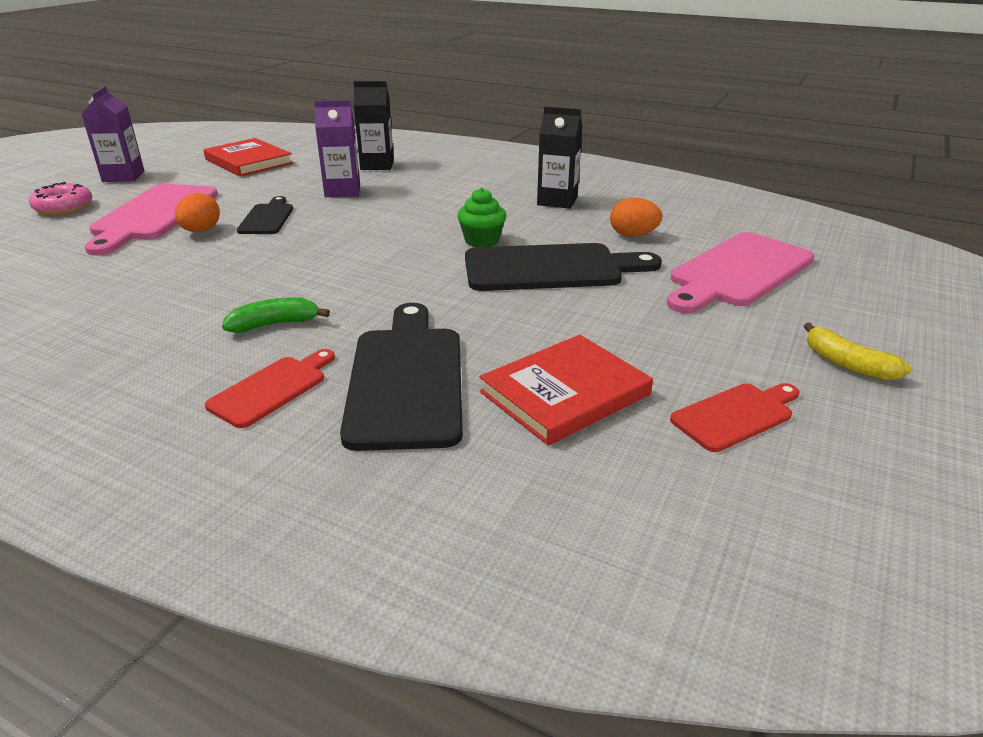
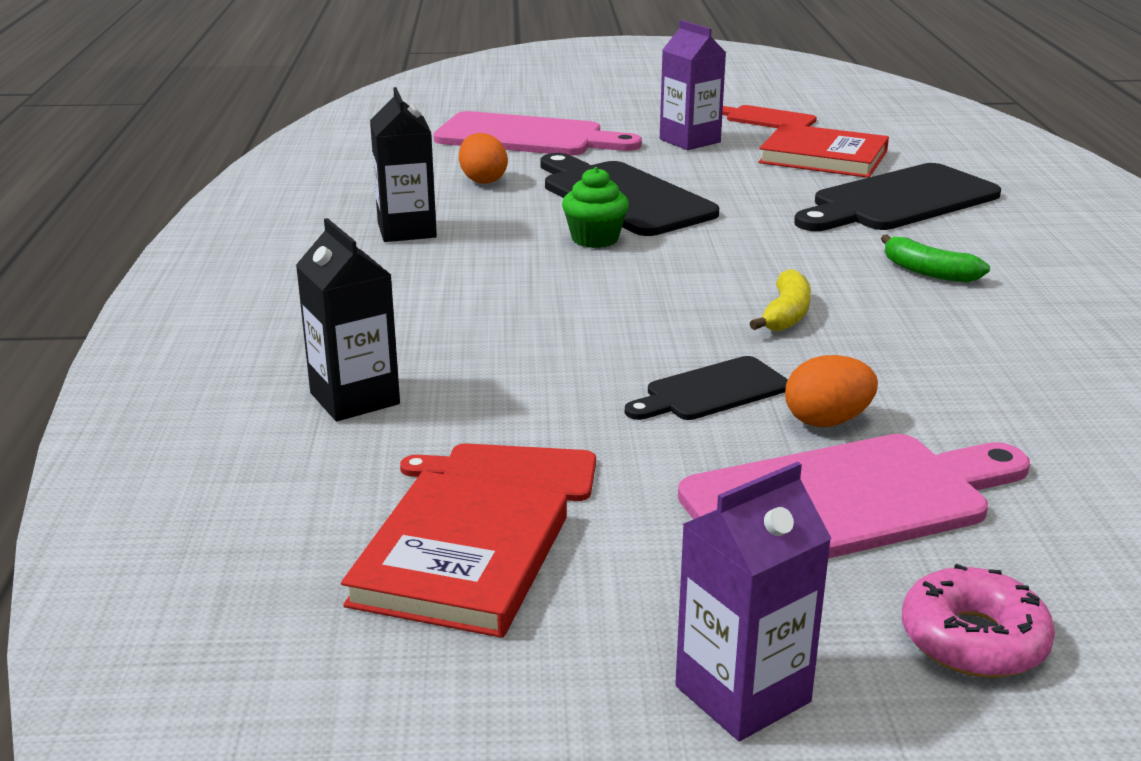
camera: 120 degrees left, 5 degrees down
(272, 389) = (1000, 237): red cutting board -> red cutting board (510, 474)
(342, 191) = (527, 378): purple carton -> purple carton (690, 141)
(847, 364) = (651, 102): yellow banana -> yellow banana (786, 315)

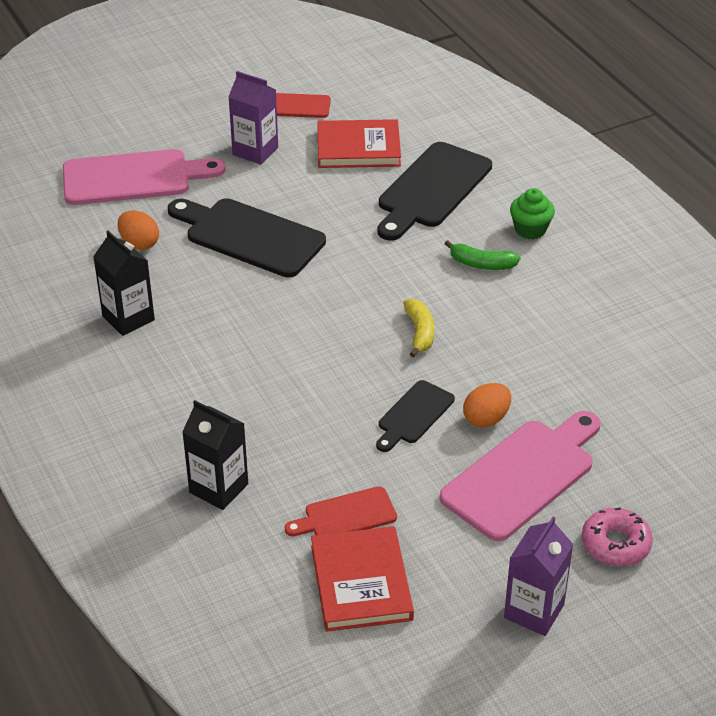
camera: 25 degrees left, 15 degrees up
(595, 239) = (261, 290): green cupcake -> green cupcake (530, 229)

